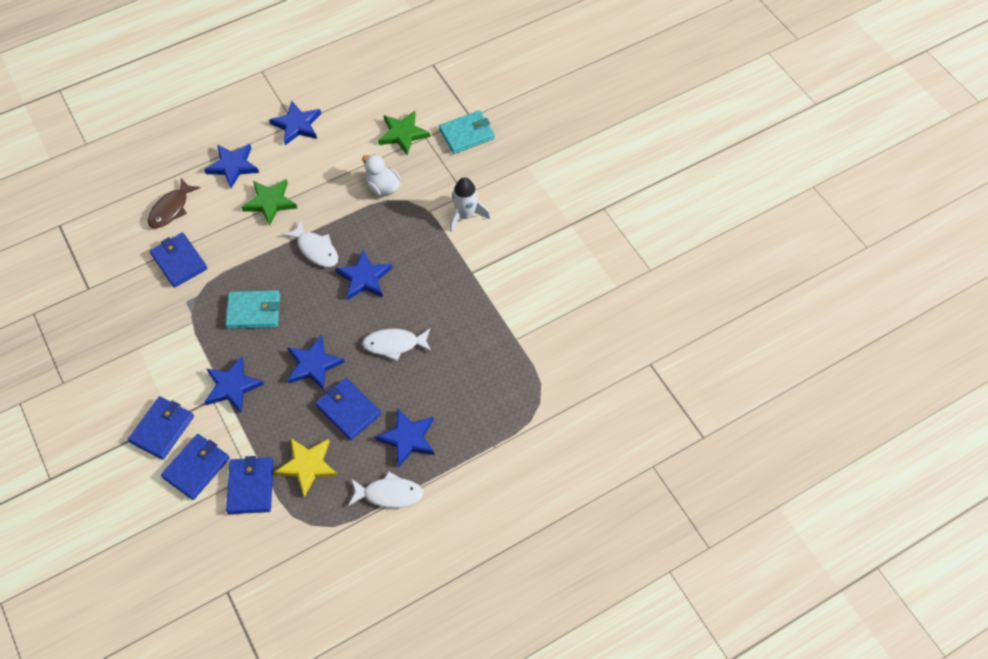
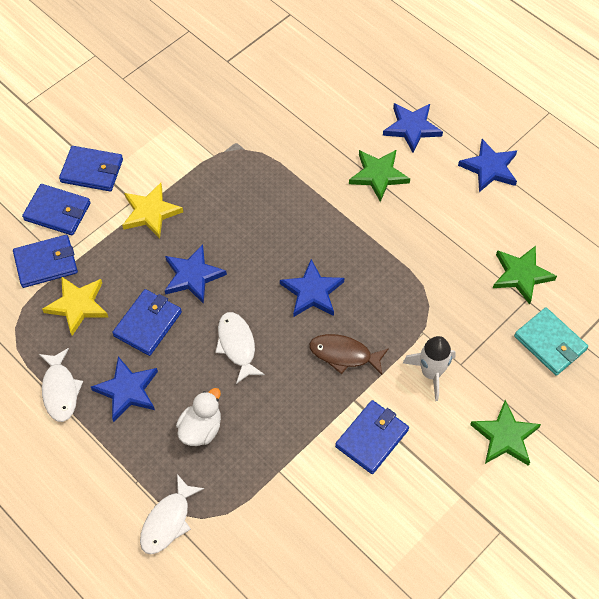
camera: 75 degrees right, 0 degrees up
(171, 209) = (339, 94): brown fish -> brown fish (344, 354)
(179, 261) = (279, 121): blue wallet -> blue wallet (371, 438)
(232, 386) = (150, 212): blue star -> yellow star
(254, 311) = (241, 203): turquoise wallet -> none
(316, 249) = (333, 235): white fish -> white fish (168, 521)
(383, 187) = (438, 276): white duck -> white duck (201, 428)
(532, 184) = (505, 436): none -> green star

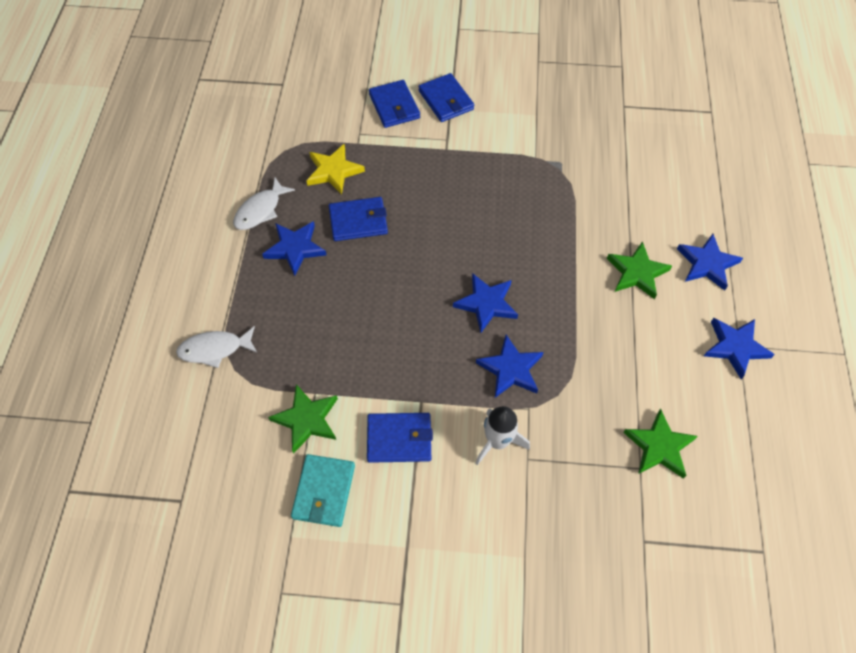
camera: 50 degrees right, 0 degrees up
(46, 263) = (349, 130): blue wallet -> none
(150, 212) = (448, 156): yellow star -> none
(193, 276) = (423, 219): blue star -> blue star (510, 369)
(201, 428) = (305, 316): white duck -> none
(237, 345) = (393, 288): white fish -> none
(344, 354) = (453, 365): brown fish -> none
(505, 436) = (493, 544): green star -> green star (307, 419)
(550, 343) = (617, 518): turquoise wallet -> turquoise wallet (324, 492)

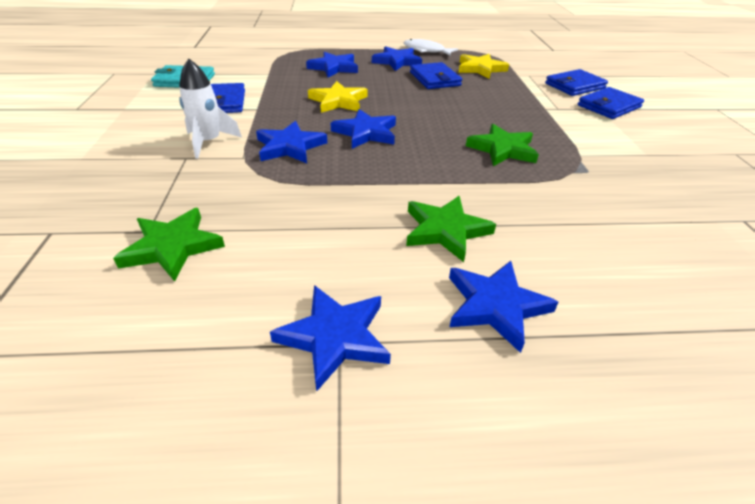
camera: 80 degrees right, 20 degrees down
(215, 349) = (304, 47): white fish -> none
(305, 318) = (334, 68): none -> blue star
(307, 419) = (246, 72): green star -> green star (502, 149)
(409, 321) = (338, 101): none -> yellow star

